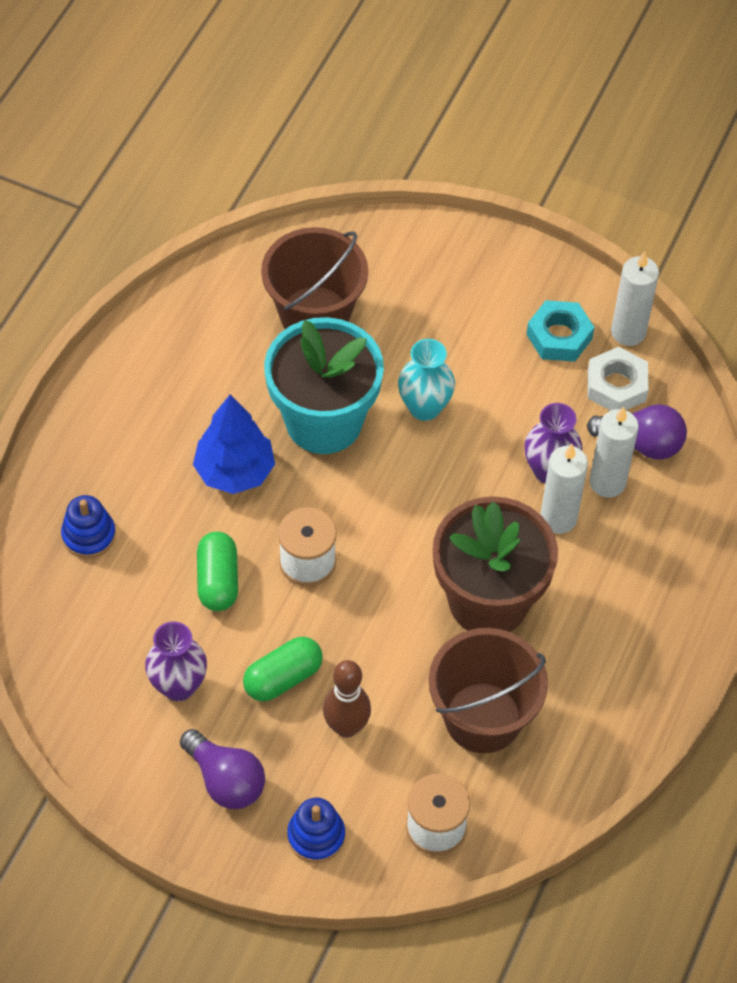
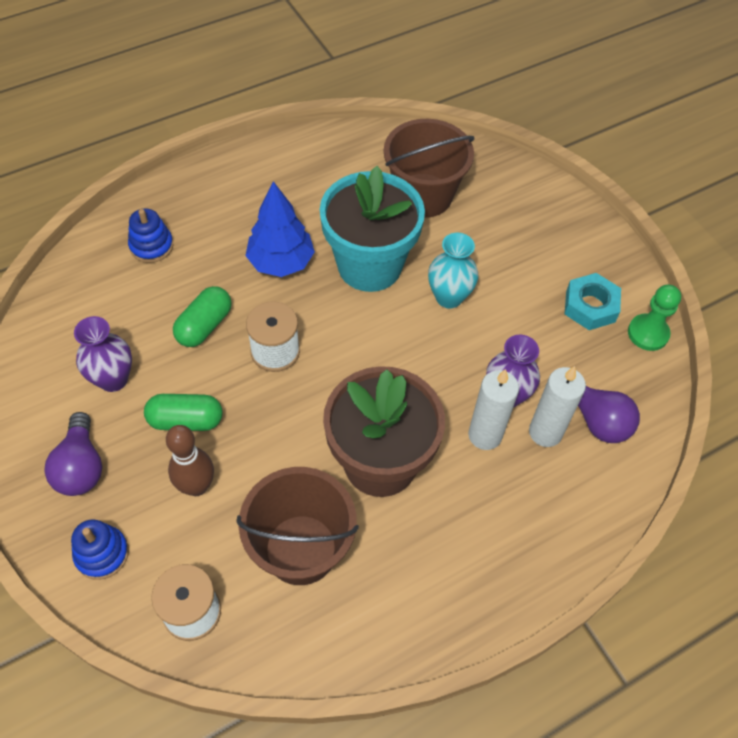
camera: 35 degrees right, 0 degrees up
(616, 386) = (608, 366): white nut -> none
(628, 332) = (648, 333): white candle -> green pawn

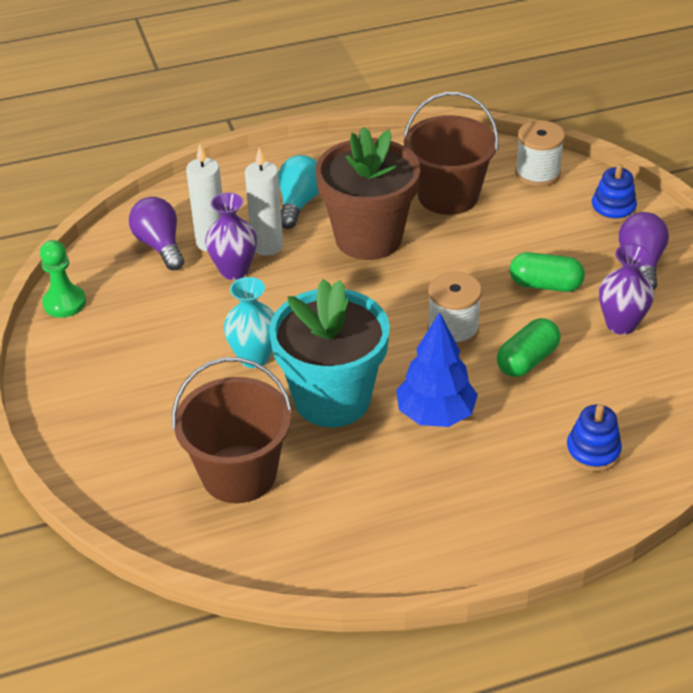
camera: 165 degrees left, 15 degrees down
(196, 486) = (534, 240): brown bowling pin -> none
(473, 508) = (298, 203): none -> turquoise light bulb
(590, 306) = (107, 332): turquoise nut -> none

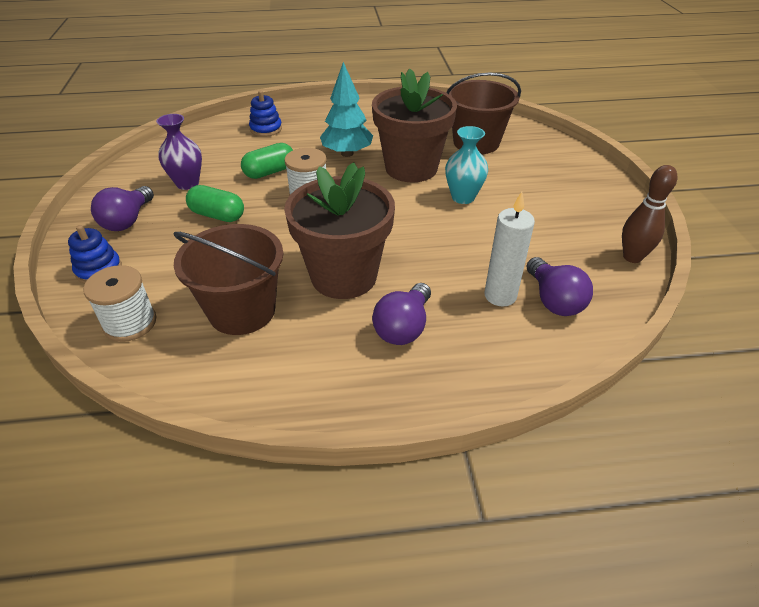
camera: 170 degrees left, 0 degrees up
(64, 303) = (632, 257): green pawn -> brown bowling pin
(234, 270) = (477, 264): purple vase -> none
(267, 246) = (444, 283): white candle -> none
(298, 203) = (403, 327): turquoise light bulb -> purple light bulb
(332, 399) = (411, 168): turquoise flower pot -> brown flower pot
(435, 414) = (347, 153): blue tree -> turquoise tree

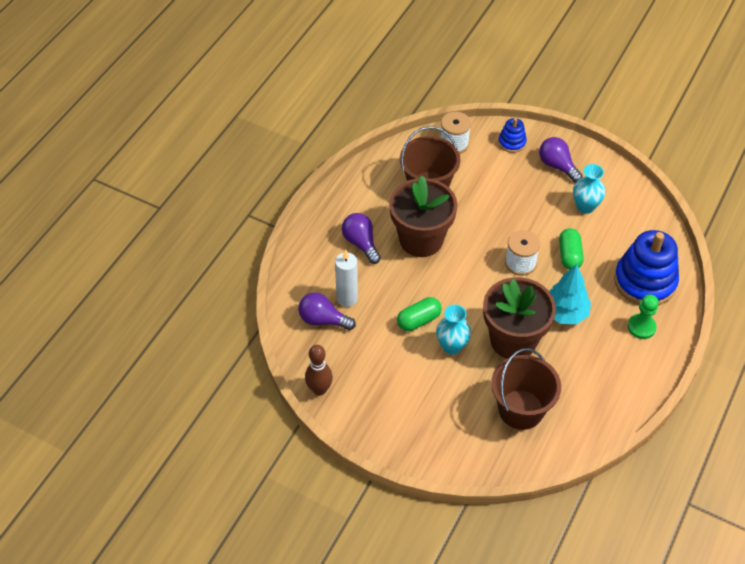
camera: 125 degrees right, 10 degrees up
(187, 183) = (585, 207): purple vase -> turquoise vase
(217, 215) = (531, 208): green capsule -> green capsule (418, 320)
(266, 129) = (645, 281): blue stacking toy -> blue stacking toy, size x2.05
(321, 118) = (641, 327): none -> green pawn

